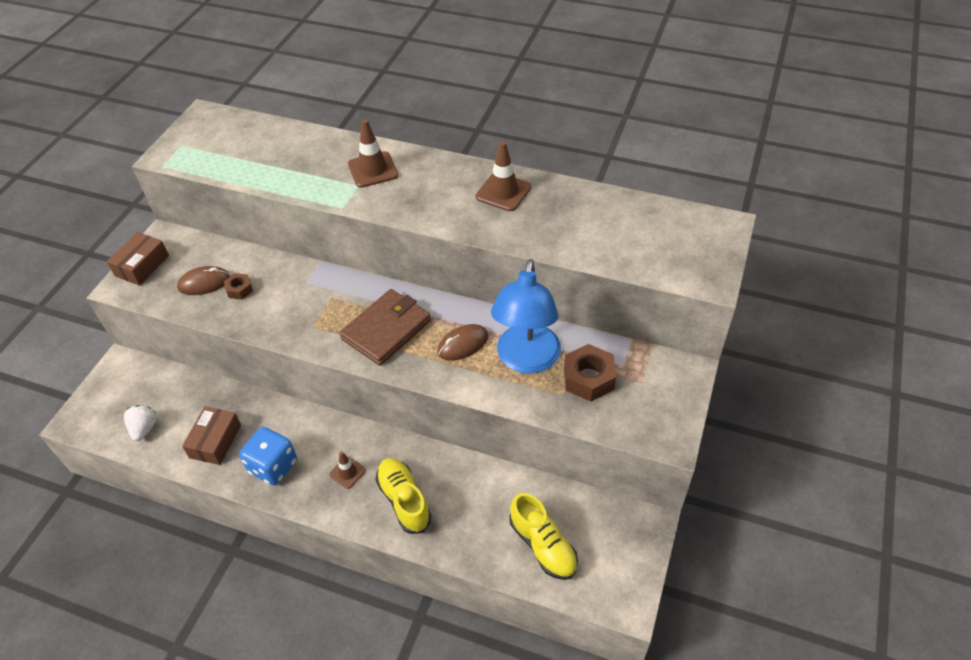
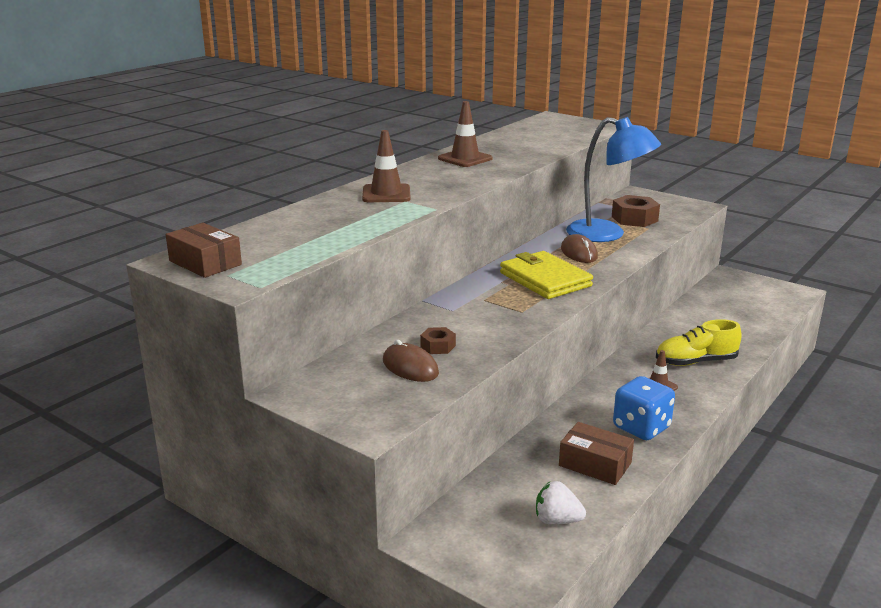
camera: 75 degrees left, 25 degrees down
(142, 266) = (342, 410): brown box -> brown box (205, 263)
(204, 283) = (410, 367): brown mouse -> brown mouse turned 45 degrees counterclockwise
(386, 330) = (545, 279): brown wallet -> yellow wallet
(543, 545) = (746, 312): yellow shoe -> none

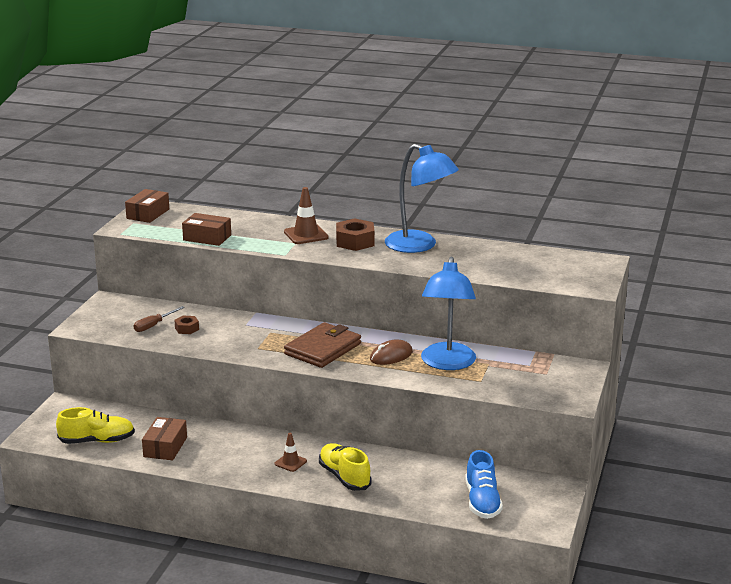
camera: 70 degrees right, 0 degrees up
(339, 238) = (207, 238): none -> brown box
(410, 367) = (154, 325): brown mouse -> brown screwdriver
(465, 159) = (419, 246): brown traffic cone -> blue lamp
(545, 279) = (323, 349): yellow wallet -> brown wallet
(557, 520) = (97, 441): white strawberry -> yellow shoe
(634, 219) = (501, 372): brown nut -> brown nut (355, 242)
(641, 428) = (222, 460): blue dice -> none
(751, 308) = (482, 501): none -> blue shoe

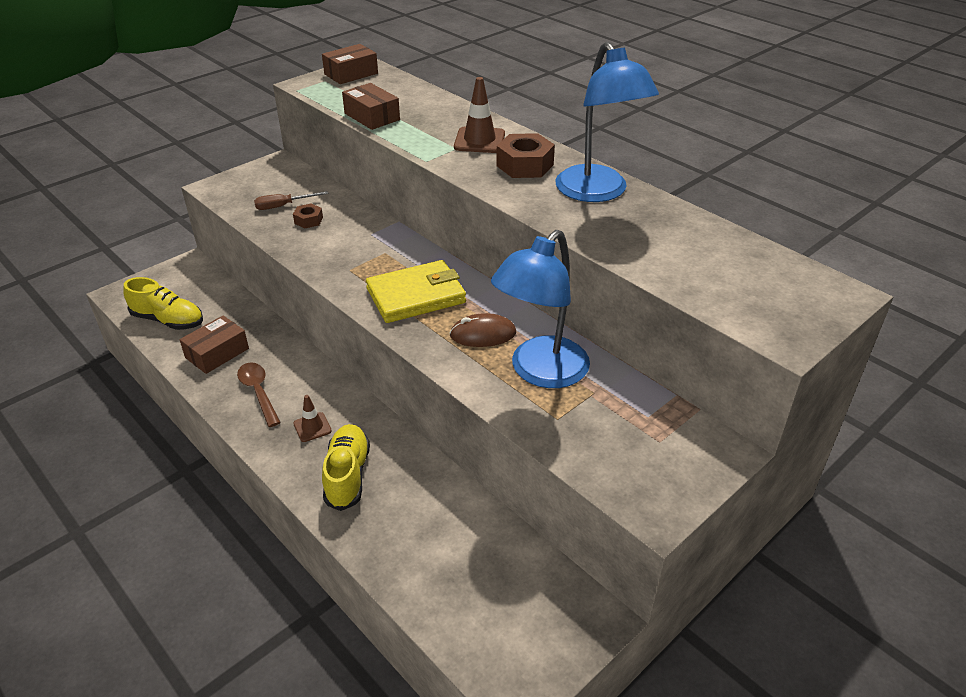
camera: 30 degrees right, 15 degrees up
(227, 457) = (258, 392): none -> brown spoon
(323, 349) = (416, 296): brown wallet -> yellow wallet
(482, 501) = (471, 596): blue shoe -> none

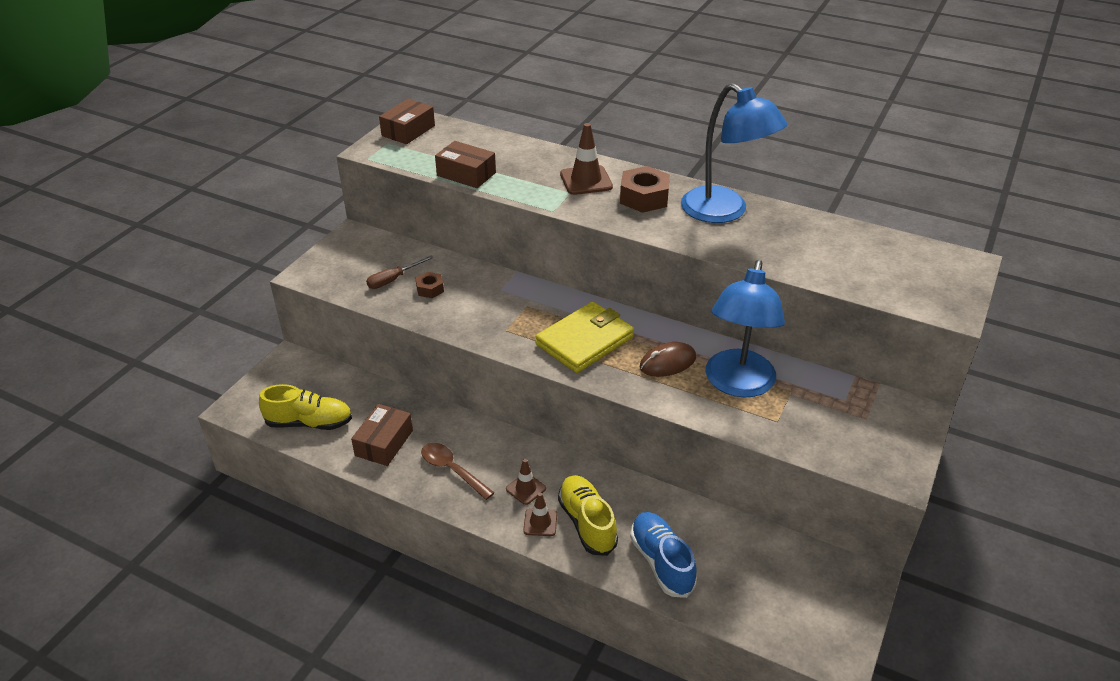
camera: 20 degrees left, 0 degrees up
(304, 462) = (540, 522): none -> brown traffic cone
(394, 534) = (661, 562): none -> blue shoe

